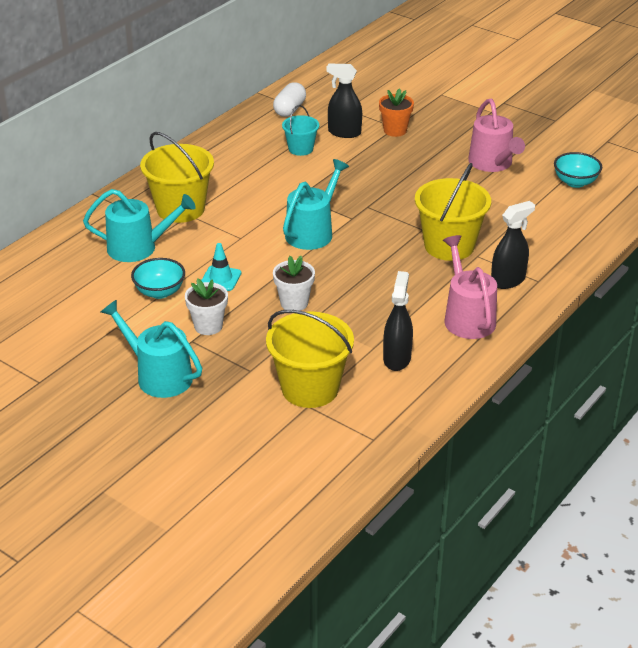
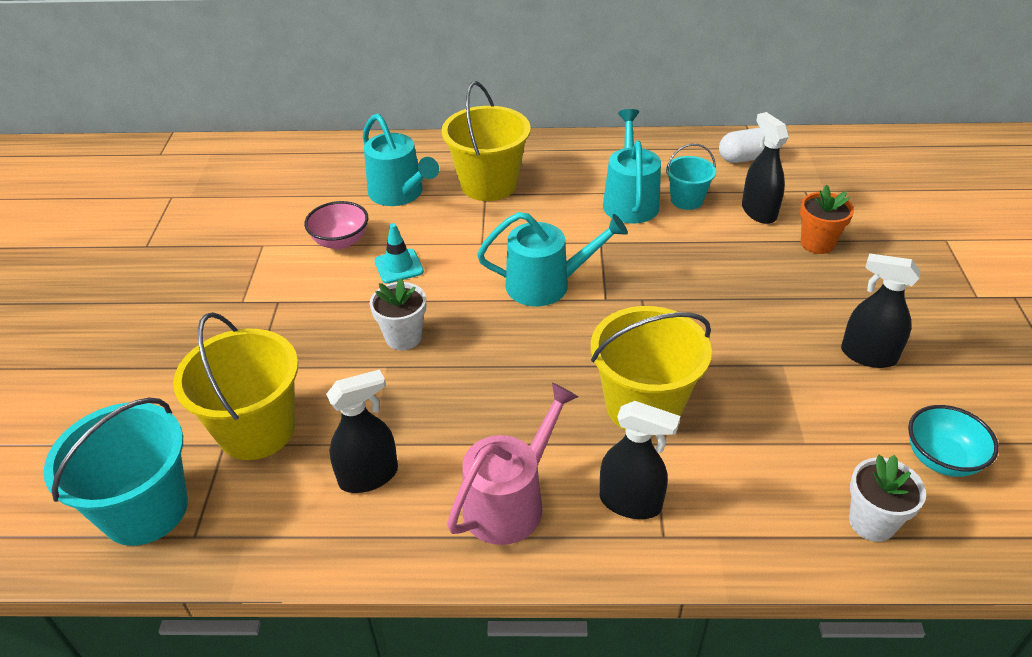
camera: 55 degrees right, 5 degrees up
(159, 376) = (203, 310): turquoise watering can -> turquoise watering can (630, 201)
(160, 292) = (340, 241): turquoise bowl -> pink bowl
(208, 326) = (311, 299): white flower pot -> white flower pot (872, 522)
(330, 453) = (145, 510): none -> turquoise bucket
(492, 163) = (868, 355): pink watering can -> black spray bottle

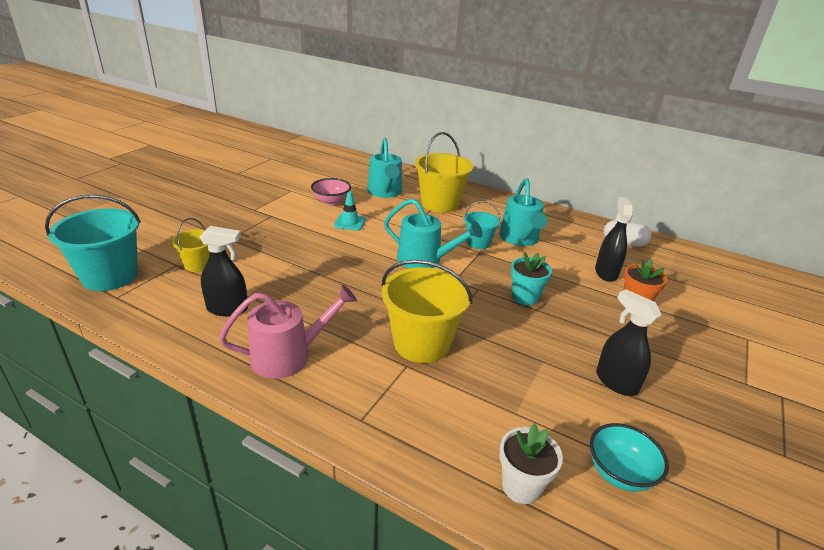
camera: 25 degrees right, 10 degrees down
(257, 429) = (198, 264): yellow bucket -> yellow bucket, size x0.55
(403, 337) = (317, 254): white flower pot -> none
(630, 201) = (520, 238): turquoise watering can -> turquoise watering can turned 150 degrees clockwise
(630, 502) = (359, 390): black spray bottle -> none
(686, 200) = (559, 250): turquoise bucket -> turquoise bucket (478, 243)
(701, 288) = (525, 297): none -> turquoise flower pot

